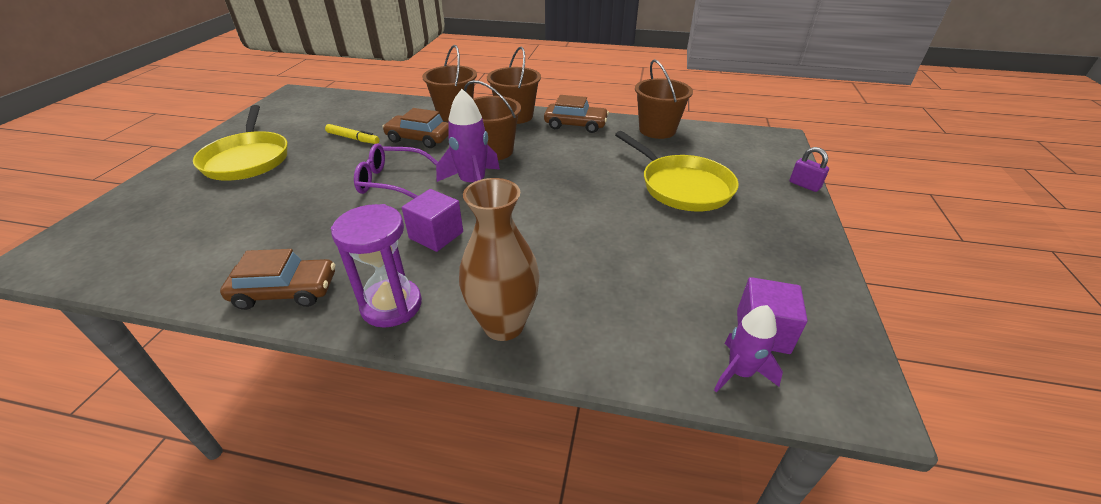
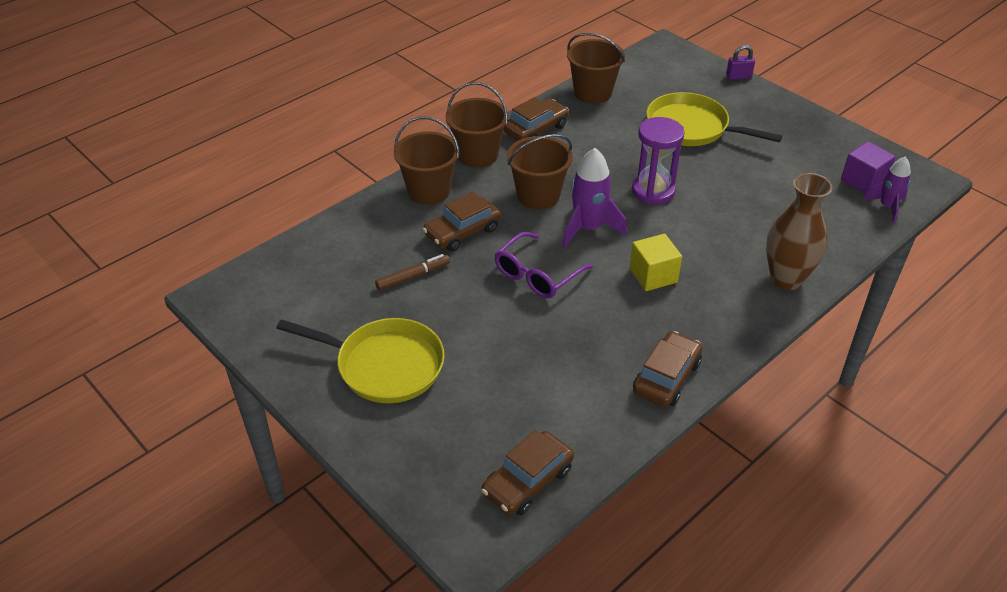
camera: 55 degrees left, 5 degrees up
(119, 259) = (527, 481): none -> brown car
(353, 138) = (413, 276): yellow marker -> brown marker
(391, 305) = (727, 325): purple hourglass -> purple hourglass (653, 191)
(436, 235) = (653, 275): purple cube -> yellow cube
(682, 186) = (692, 128): yellow pan -> yellow pan turned 150 degrees counterclockwise

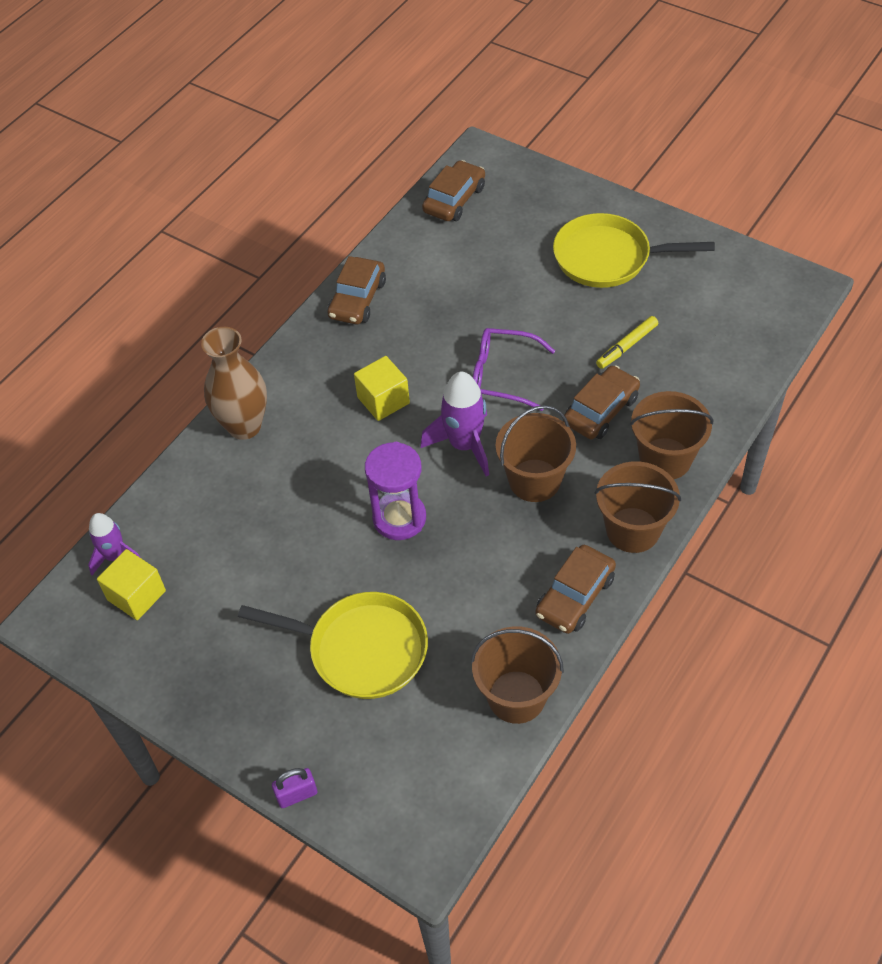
camera: 170 degrees right, 10 degrees up
(413, 276) = (627, 346): brown marker -> yellow marker
(537, 275) = (502, 375): purple glasses -> purple glasses turned 105 degrees counterclockwise
(863, 181) = (136, 595): purple cube -> yellow cube

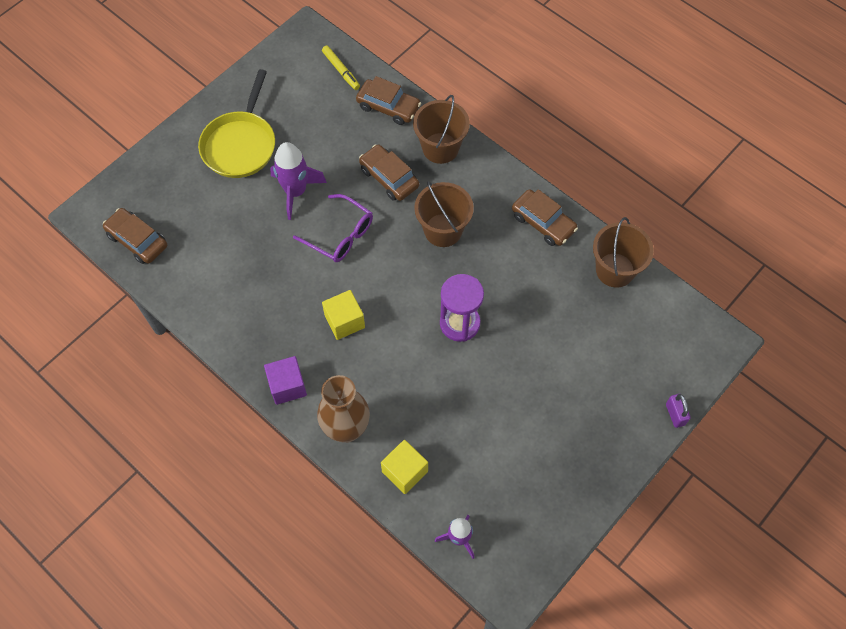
camera: 85 degrees left, 10 degrees up
(136, 595) = (499, 521): yellow cube -> yellow cube (405, 471)
(292, 363) = (287, 386): none -> purple cube
(357, 299) = (230, 329): brown car -> brown car (388, 107)
(361, 649) = (567, 361): yellow pan -> none
(464, 445) = (401, 271): purple rocket -> purple rocket (295, 192)
(502, 375) = (340, 235): purple glasses -> purple glasses turned 75 degrees counterclockwise
(627, 346) = (333, 150): yellow marker -> yellow marker (341, 70)
(632, 530) = (496, 179): brown bucket -> none

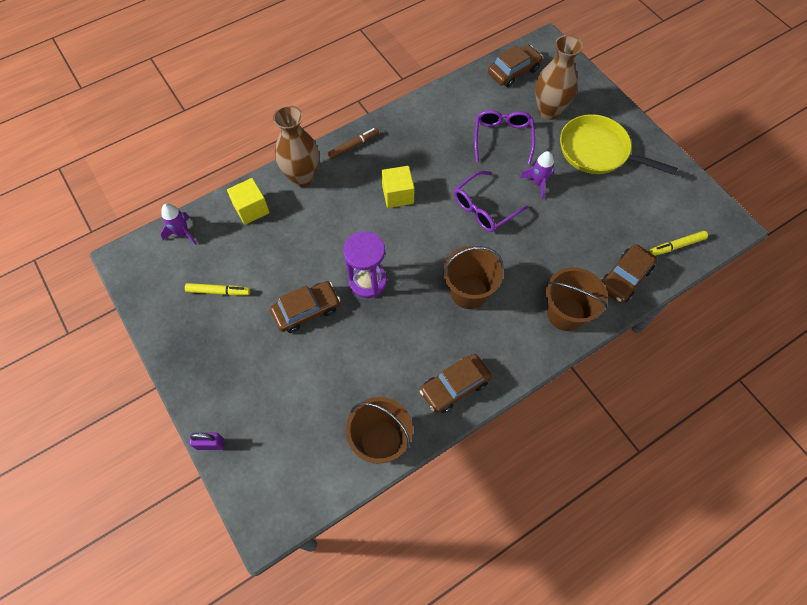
camera: 105 degrees right, 0 degrees up
(193, 196) = (548, 111): none -> brown vase
(242, 234) = (502, 138): none -> purple glasses
(287, 386) = (353, 146): purple cube -> brown marker
(295, 192) = (538, 183): purple rocket -> purple rocket, size x0.64
(389, 178) = (538, 260): brown car -> brown car (306, 310)
(518, 468) = (218, 291): none -> yellow marker

